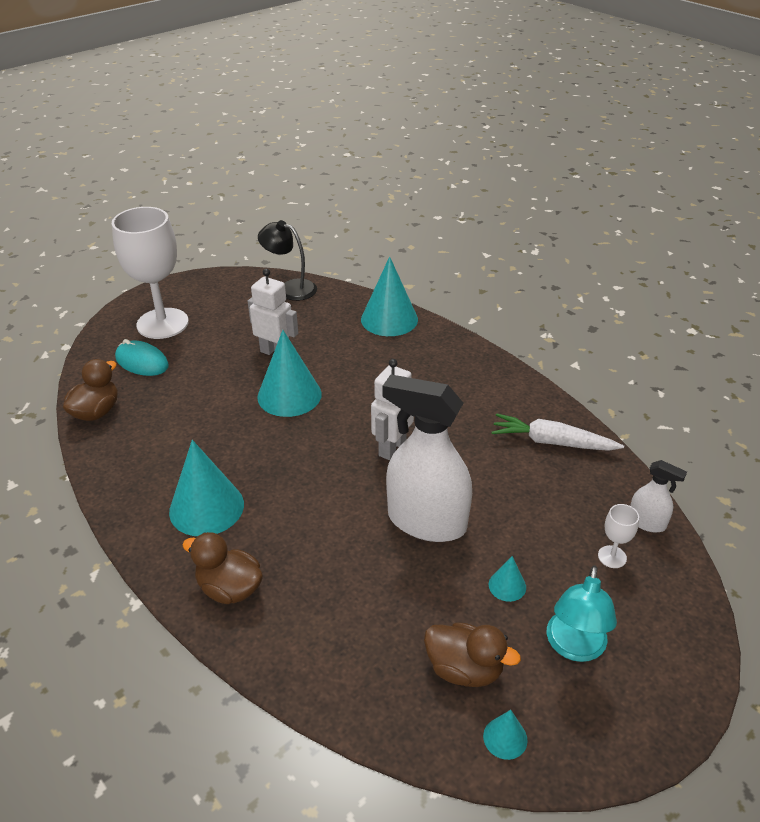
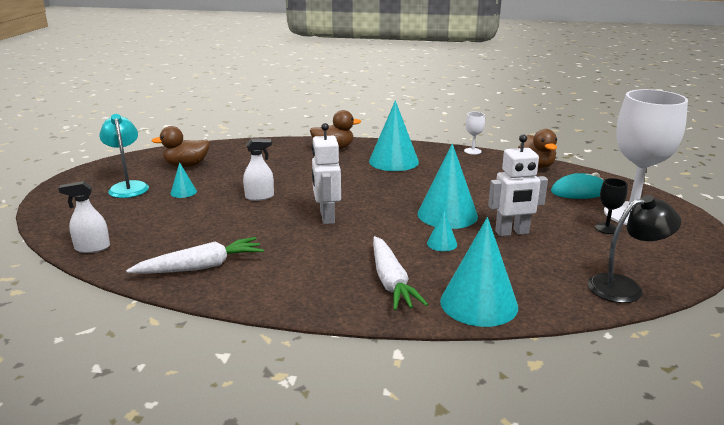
camera: 140 degrees right, 15 degrees down
(208, 323) = (606, 228): none -> black goblet
(422, 358) = (391, 282): none -> white carrot
(426, 521) = (259, 197): white spray bottle -> white spray bottle, size x0.46
(505, 738) = (152, 158): turquoise cone -> turquoise cone (442, 243)
(612, 557) = (116, 223): white goblet -> white goblet (472, 151)

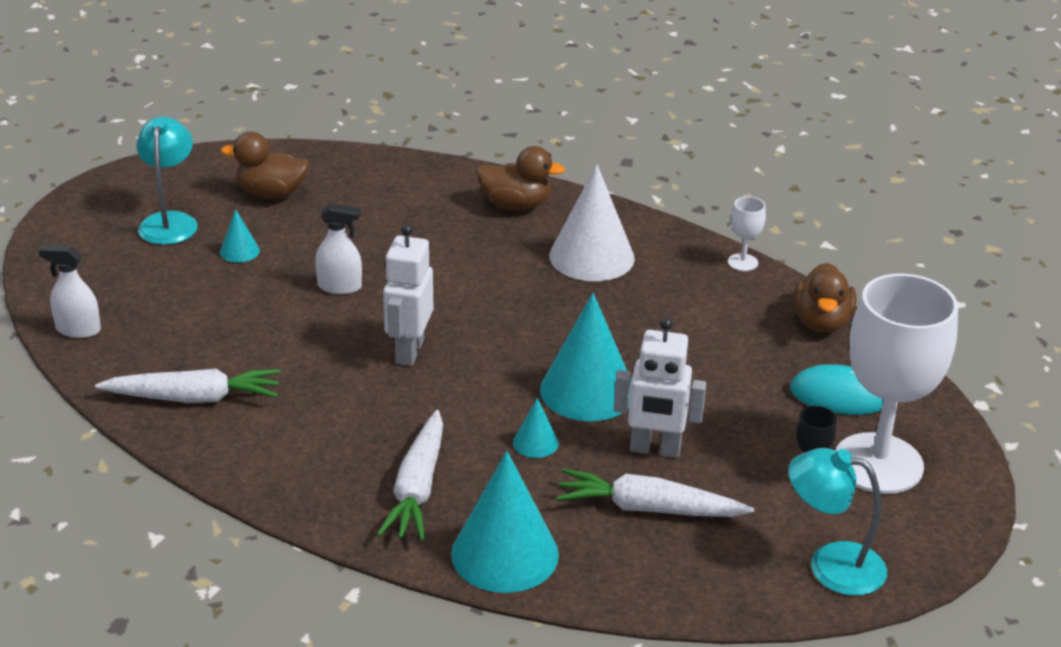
camera: 20 degrees right, 10 degrees up
(393, 161) = (591, 257): turquoise cone -> white cone
(538, 260) = (648, 508): none -> white carrot
(625, 287) = (728, 586): black lamp -> none
(665, 263) = (831, 565): none -> turquoise lamp

